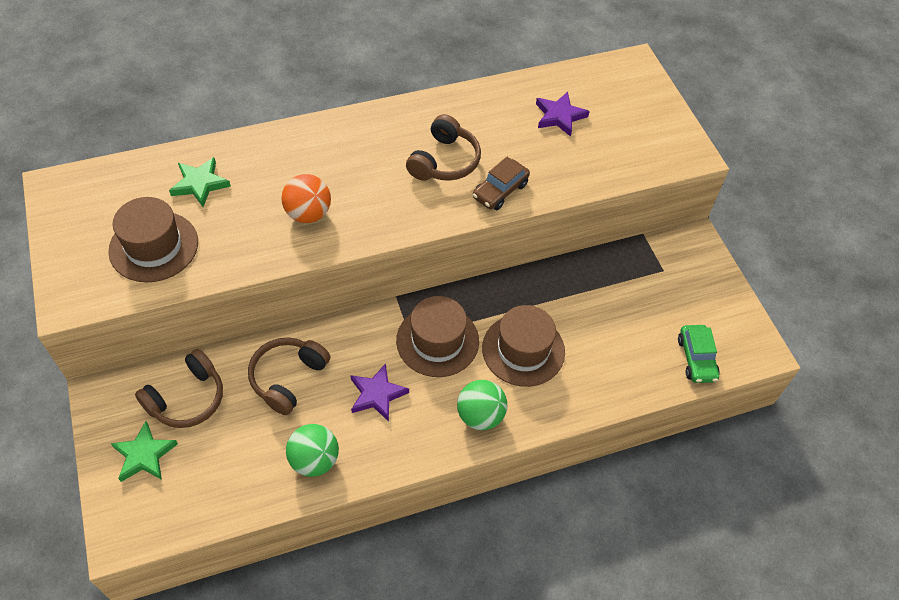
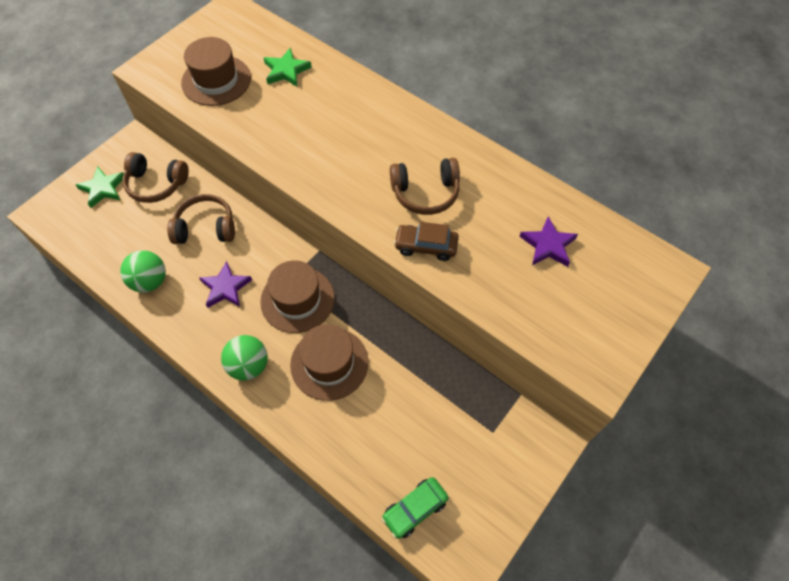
camera: 60 degrees right, 5 degrees up
(308, 214) = (306, 141): orange ball -> none

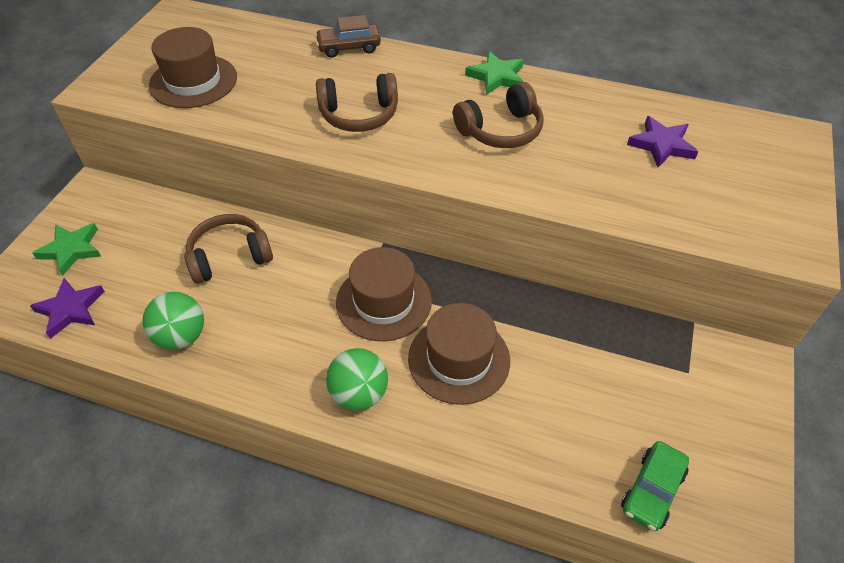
camera: 20 degrees left, 10 degrees down
(156, 184) = (143, 227): brown headphones -> brown headphones (359, 115)
(225, 288) = (286, 315): purple star -> purple star (70, 309)
(286, 70) = (275, 55): green star -> green star (496, 77)
(426, 246) = (532, 180): brown car -> brown car (349, 47)

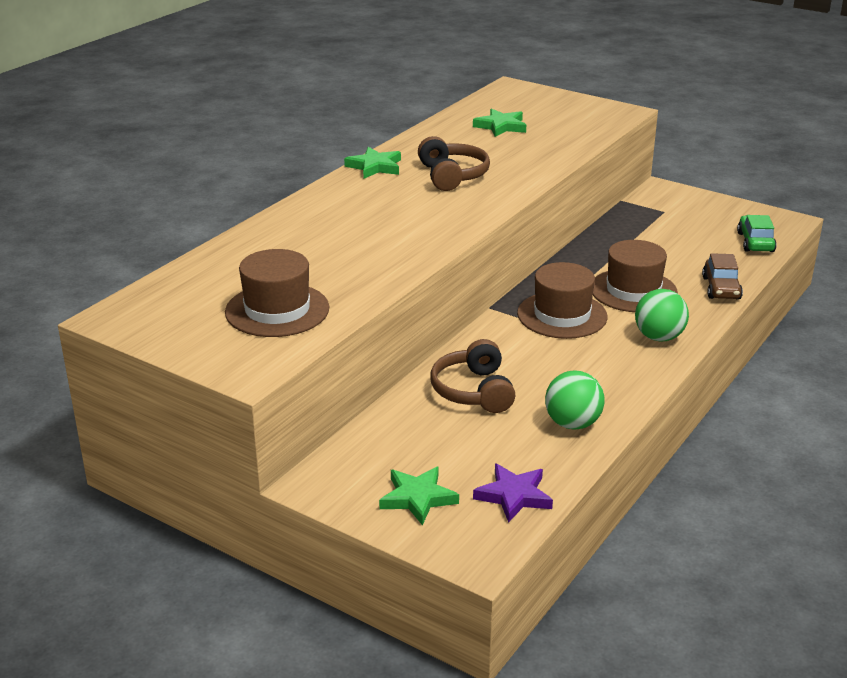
camera: 75 degrees left, 20 degrees down
(349, 47) = (276, 224): brown car -> brown car (721, 288)
(359, 115) = (395, 229): brown headphones -> none
(652, 490) = (755, 242): green car -> green car turned 135 degrees counterclockwise
(661, 145) = (501, 126): purple star -> green star

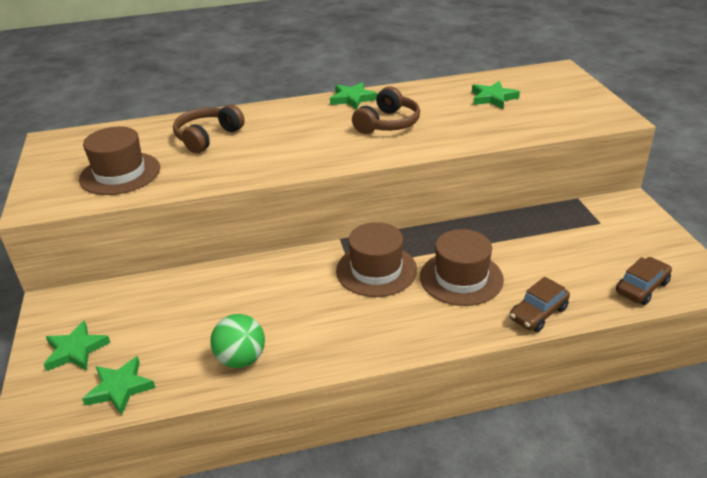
camera: 45 degrees right, 5 degrees up
(473, 391) = (227, 295): brown headphones -> brown headphones (207, 137)
(514, 496) = (120, 388): purple star -> green star
(659, 337) = (415, 328): green ball -> none
(755, 242) = (642, 287): green car -> brown car

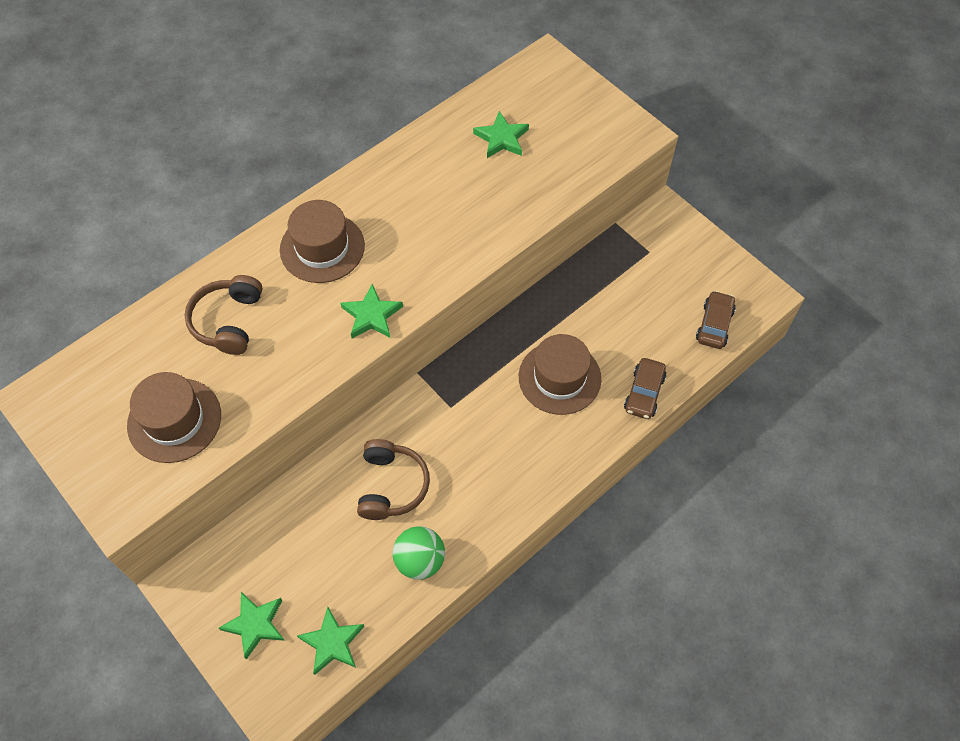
camera: 30 degrees left, 25 degrees up
(352, 98) = (349, 191): green star -> green star (371, 315)
(376, 270) = (477, 400): brown hat -> brown hat (322, 248)
(388, 123) = (415, 224): brown headphones -> brown headphones (391, 485)

